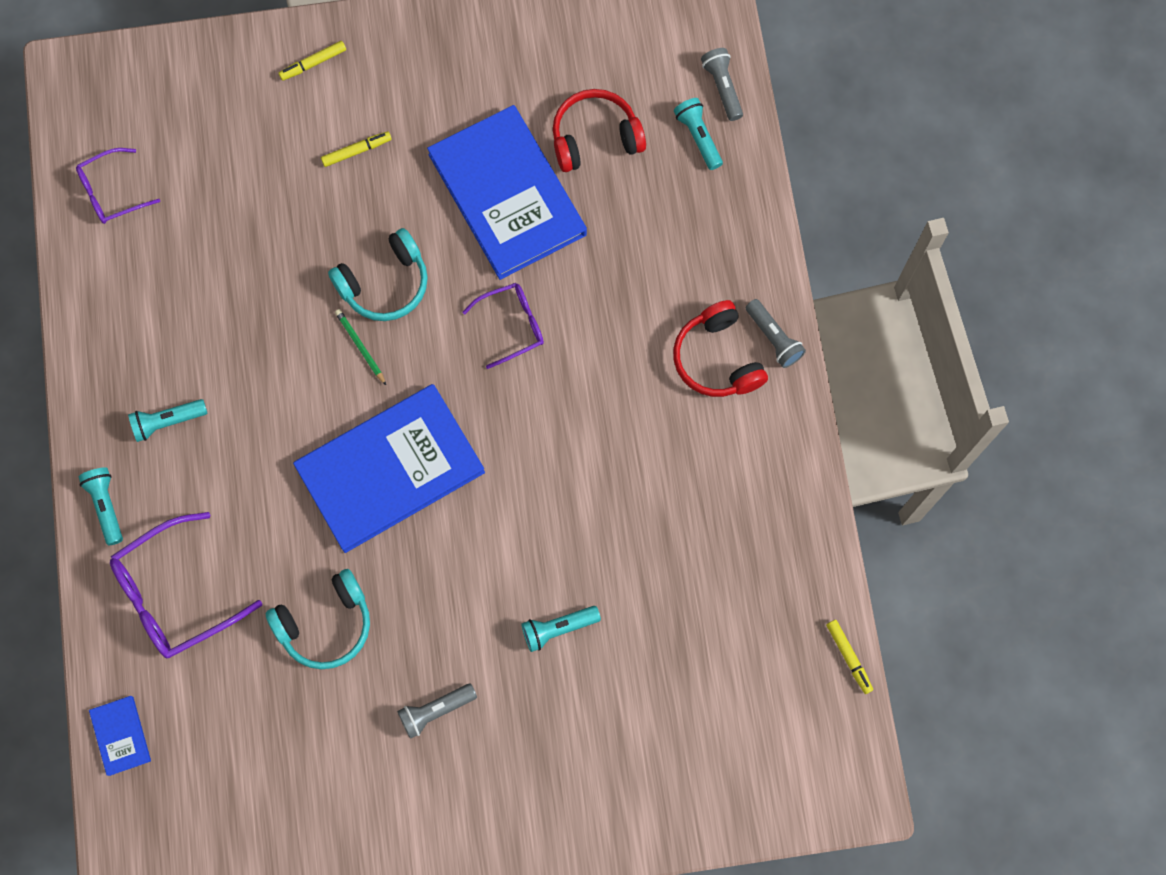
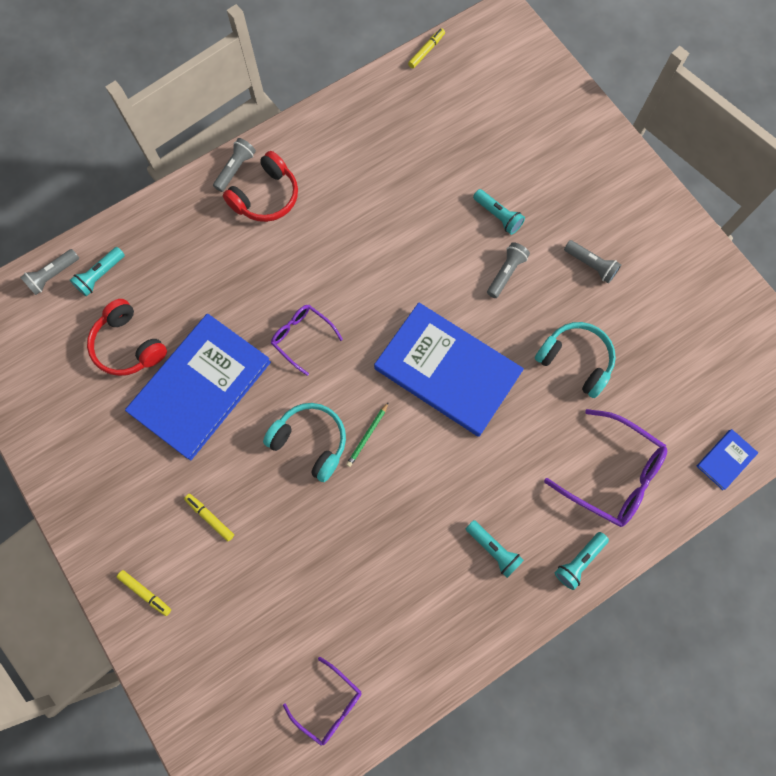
camera: 115 degrees left, 0 degrees up
(476, 599) = (506, 273): none -> grey flashlight

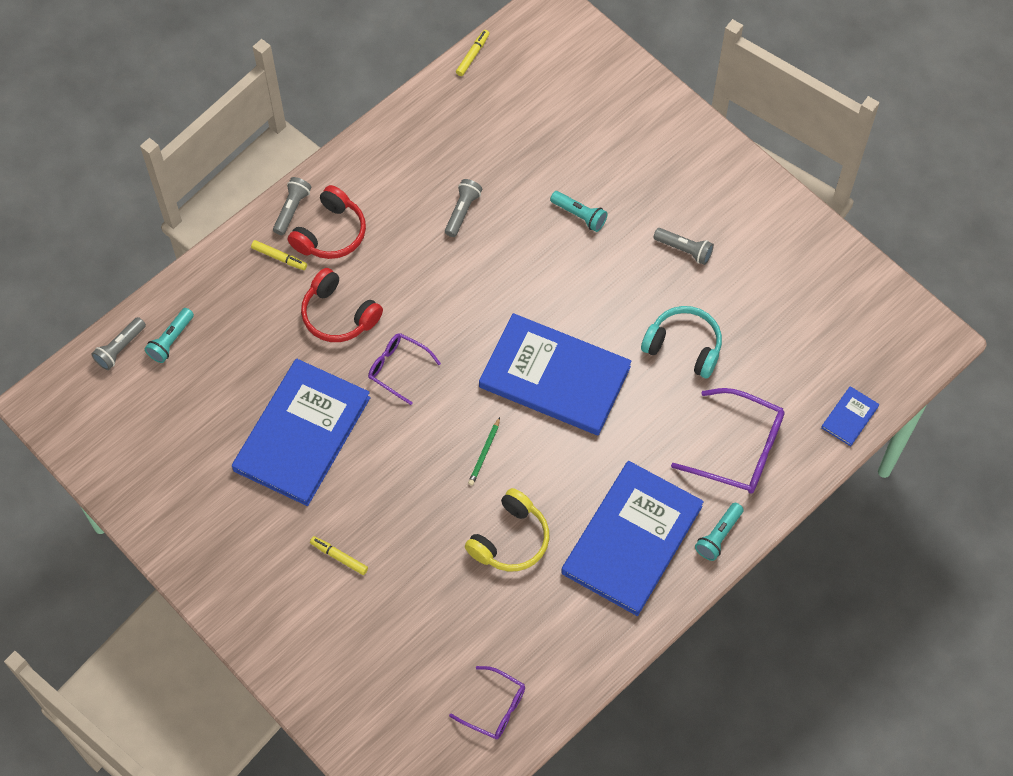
camera: 10 degrees left, 10 degrees down
(129, 345) = (217, 405): red headphones -> red headphones (339, 315)
(145, 593) = (288, 638): yellow marker -> yellow marker (279, 257)
(310, 442) = (427, 468): turquoise headphones -> none
(376, 528) = (510, 539): none -> yellow headphones
(493, 549) = (631, 539): turquoise flashlight -> blue book
(506, 273) = (598, 271): grey flashlight -> grey flashlight (462, 211)

